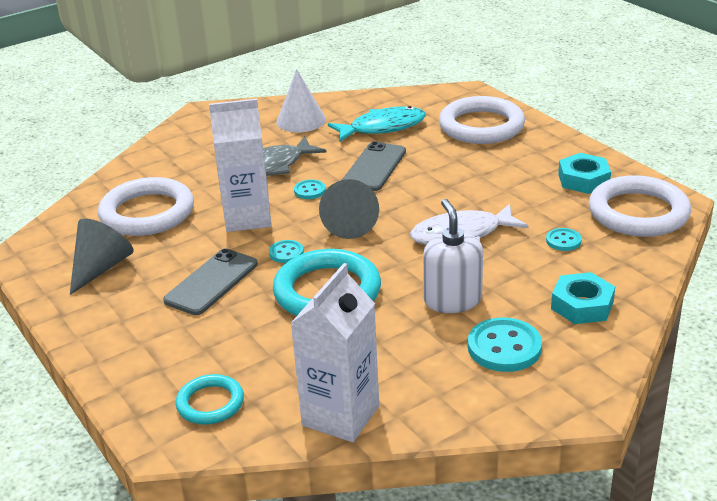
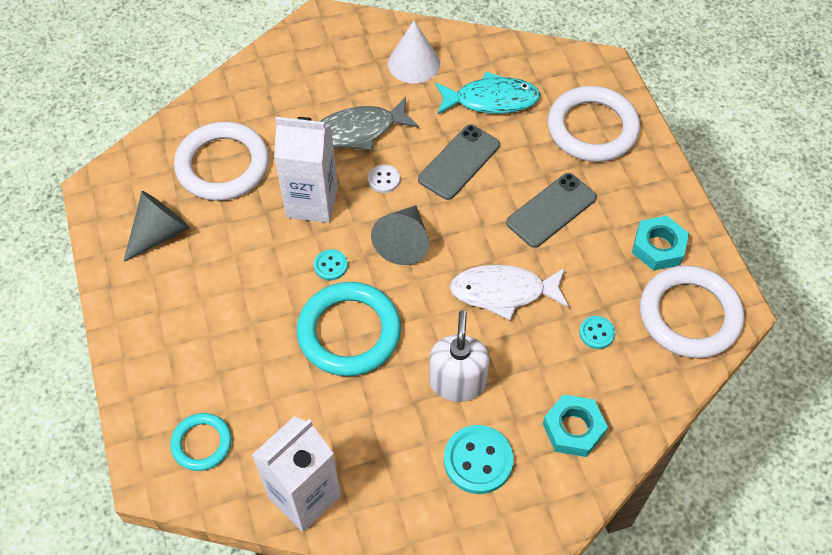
camera: 15 degrees right, 25 degrees up
(211, 282) = (250, 285): grey phone -> grey phone (551, 210)
(309, 191) = (383, 179): turquoise button -> white button

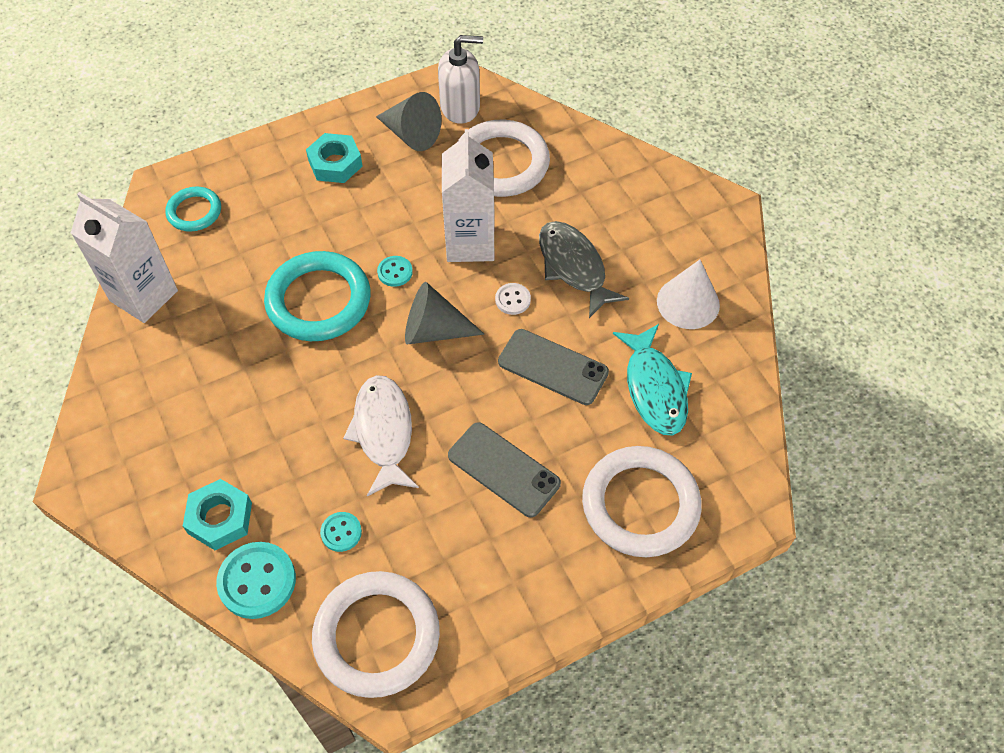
camera: 80 degrees right, 0 degrees up
(457, 382) = (269, 402): white soap dispenser -> white soap dispenser (460, 107)
(478, 460) = (182, 432): turquoise button -> turquoise button (257, 581)
(658, 247) = (471, 594): turquoise nut -> turquoise nut (335, 163)

